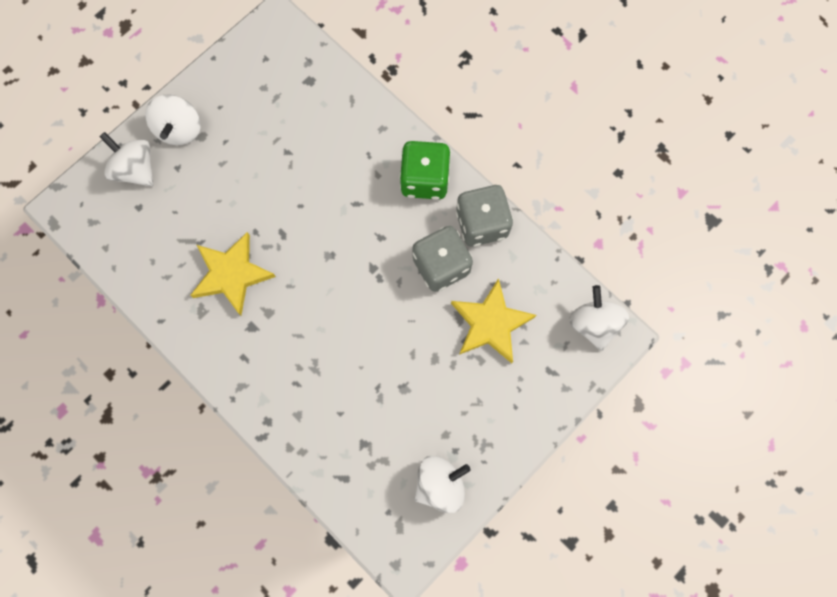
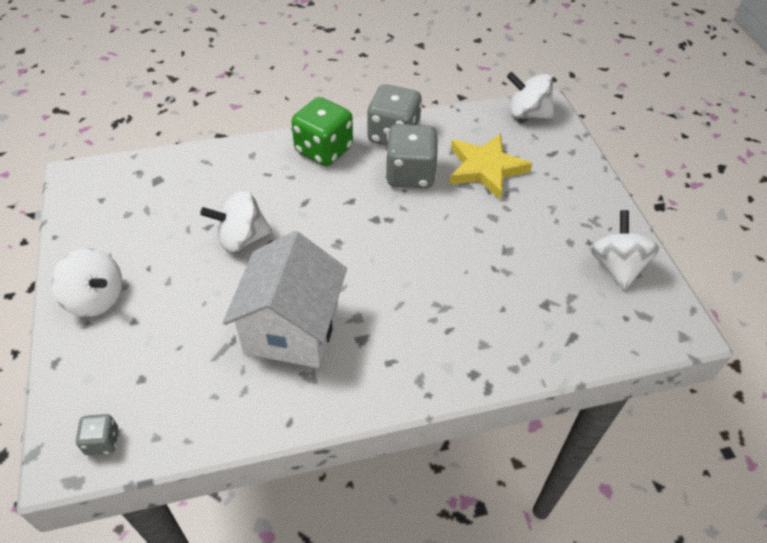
camera: 60 degrees left, 25 degrees down
(85, 219) = (102, 441): none -> grey dice
(135, 169) = (96, 360): white spinning top -> white spinning top (241, 238)
(232, 274) = (292, 329): yellow star -> white house

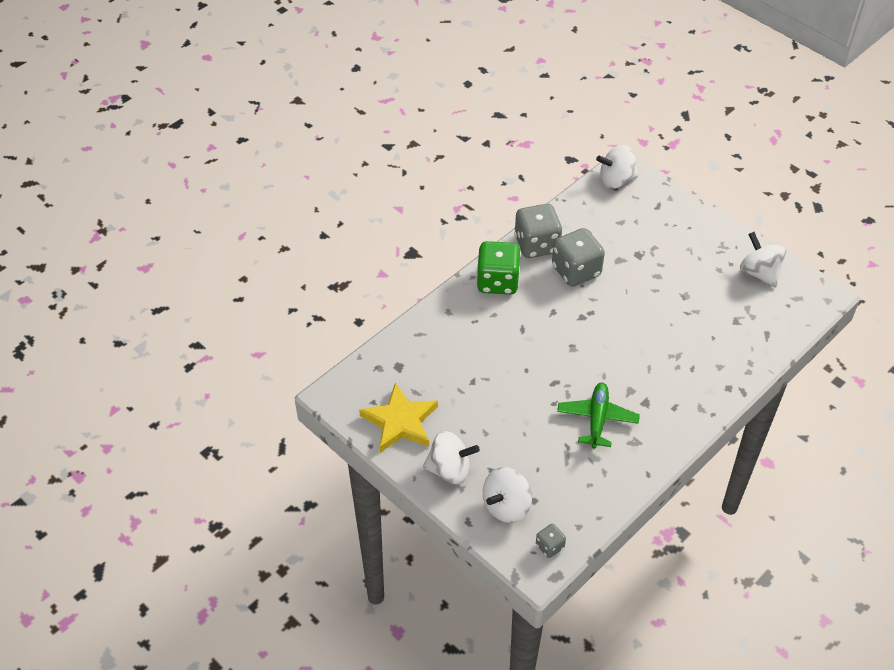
camera: 30 degrees left, 0 degrees up
(241, 238) = (505, 377): white spinning top -> white spinning top (506, 506)
(292, 329) = (597, 419): white house -> green plane
(485, 168) = (623, 241): yellow star -> yellow star (400, 422)

